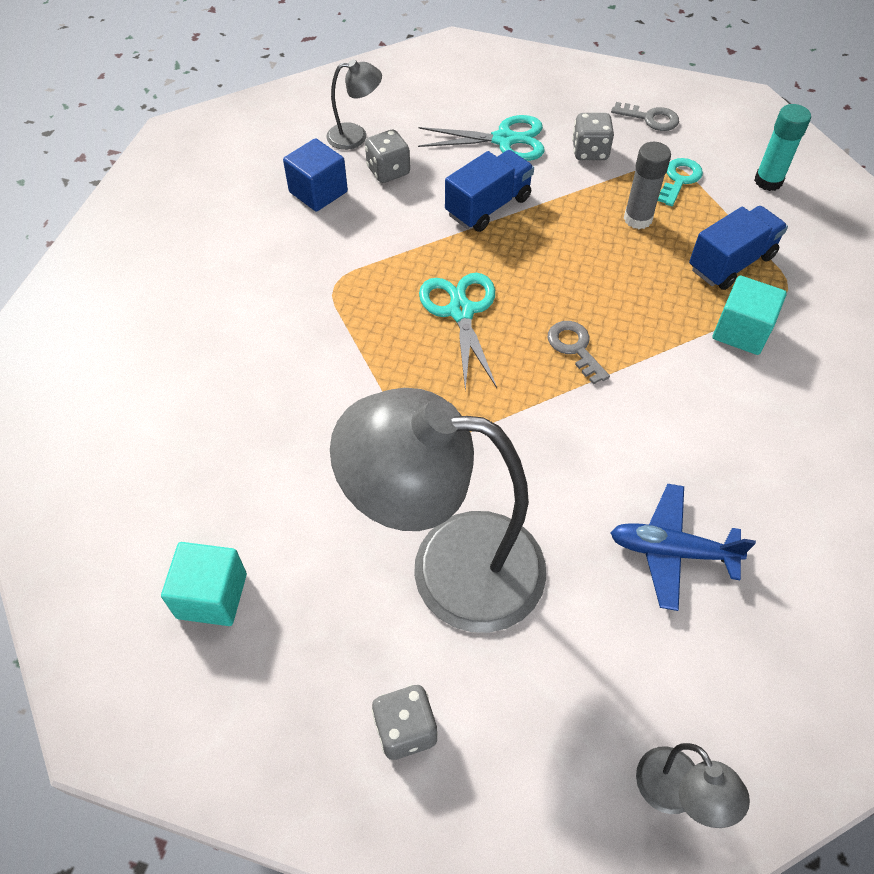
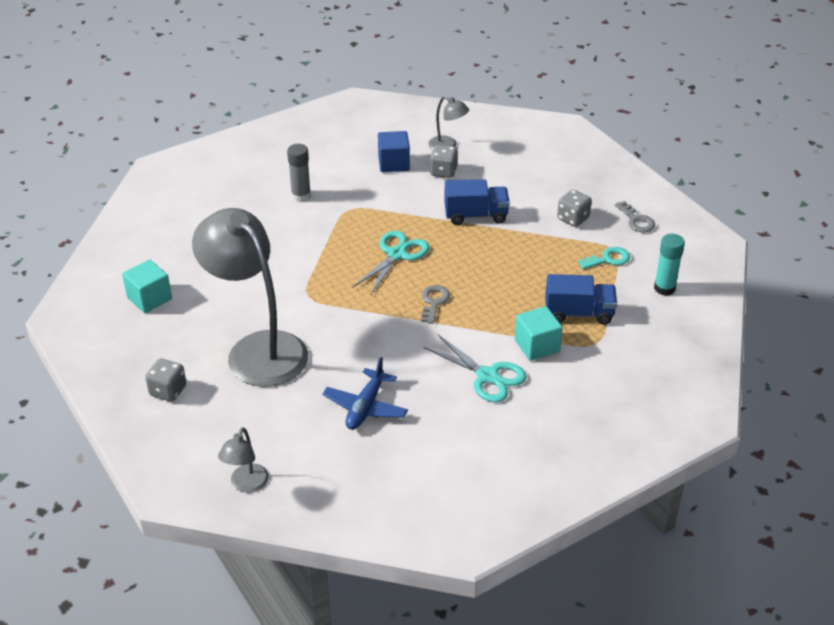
camera: 40 degrees right, 15 degrees down
(504, 140) = (529, 188): turquoise scissors -> turquoise scissors (487, 376)
(638, 219) = (554, 265): grey glue stick -> grey glue stick (301, 196)
(671, 551) = (365, 407): blue plane -> blue plane turned 120 degrees counterclockwise

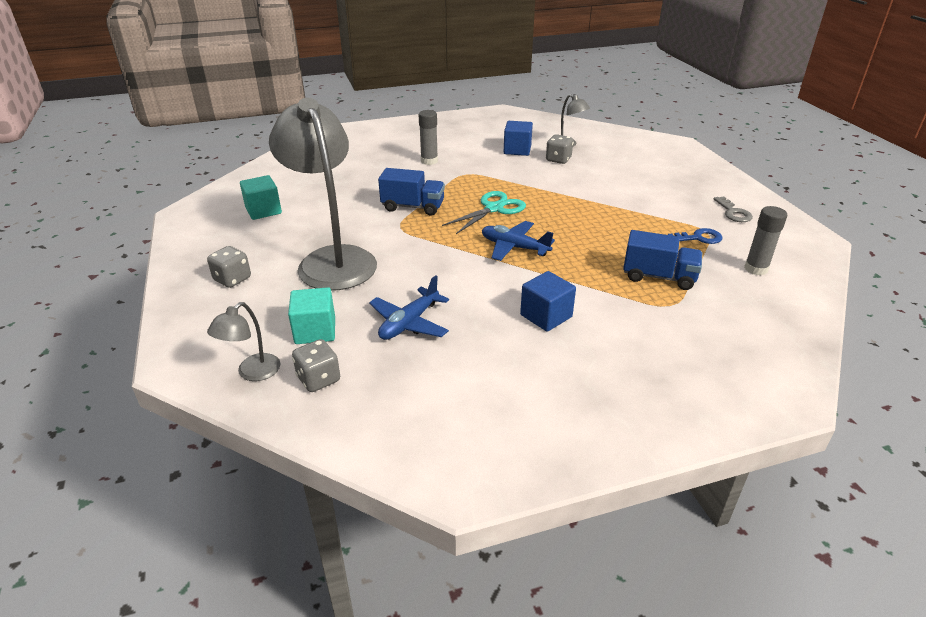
camera: 15 degrees right, 5 degrees down
(434, 302) = (514, 247): grey key -> blue plane
(476, 215) = (577, 191): blue truck -> blue truck (413, 207)
(487, 376) = (546, 316): turquoise scissors -> blue cube
(537, 346) = (607, 297): turquoise cube -> turquoise cube (315, 331)
(573, 219) = (670, 204): grey dice -> grey dice (318, 379)
(608, 259) = (699, 238): turquoise key -> blue key
(664, 288) = (756, 269): turquoise glue stick -> grey glue stick

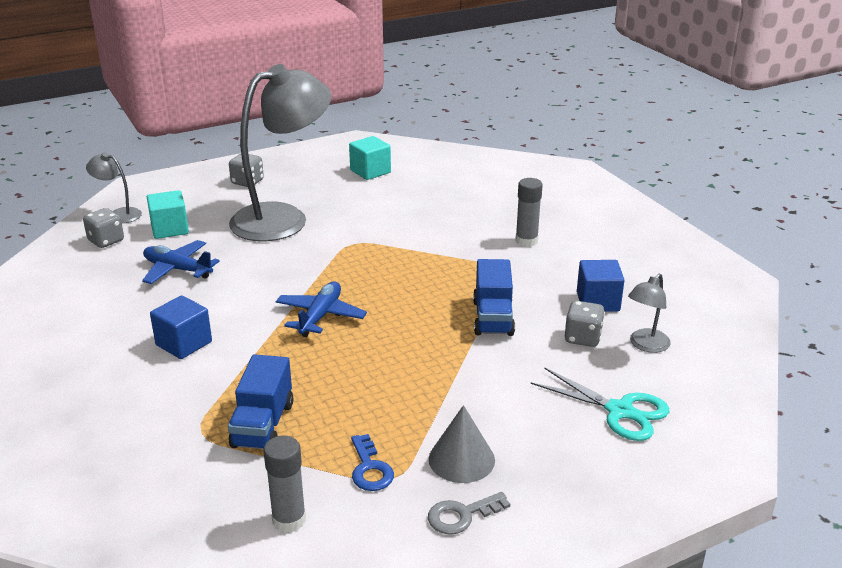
camera: 80 degrees right, 5 degrees down
(413, 207) = (400, 245): blue truck -> blue truck (493, 318)
(494, 208) = (411, 296): turquoise scissors -> turquoise scissors (620, 411)
(684, 208) = (461, 459): none -> grey cone

